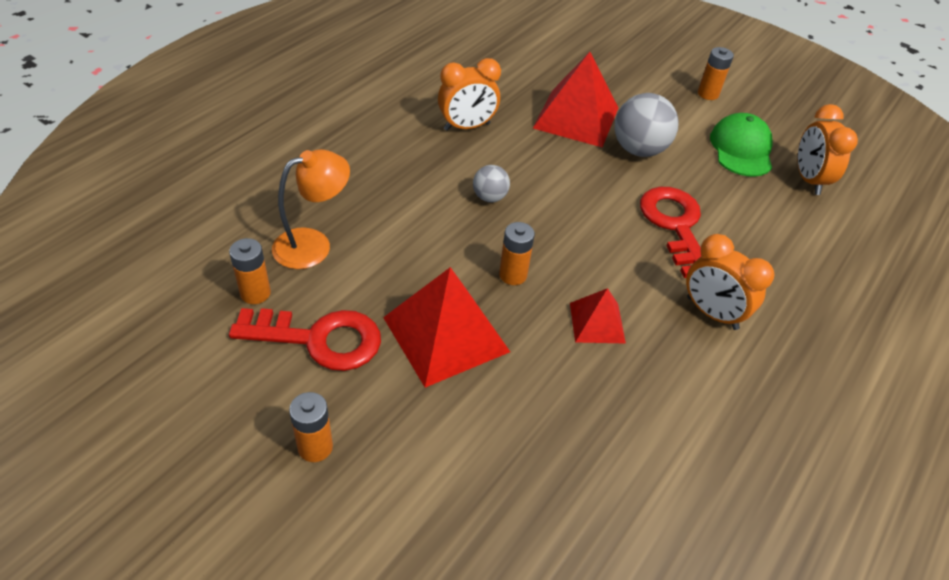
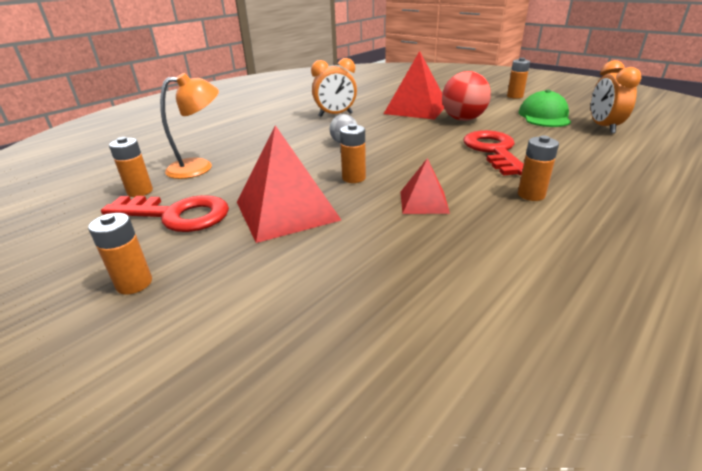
camera: 10 degrees right, 15 degrees down
(638, 149) = (463, 119): grey ball -> red ball
(712, 313) = (531, 195): orange clock -> orange battery

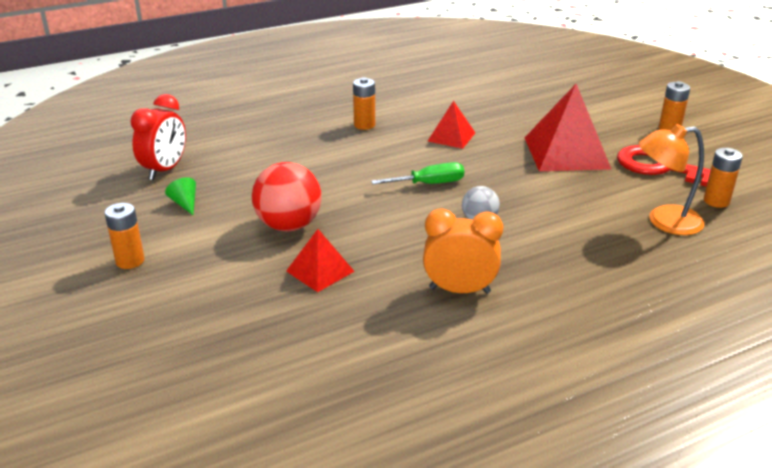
camera: 160 degrees left, 0 degrees up
(354, 178) = (495, 169): orange battery -> none
(401, 156) = (429, 184): none -> green screwdriver
(416, 108) = (320, 271): red pyramid -> red pyramid, size x0.55
(493, 151) = (329, 168): red key -> none
(544, 116) = (185, 203): green cap -> green cone
(603, 127) = (165, 170): orange clock -> red clock

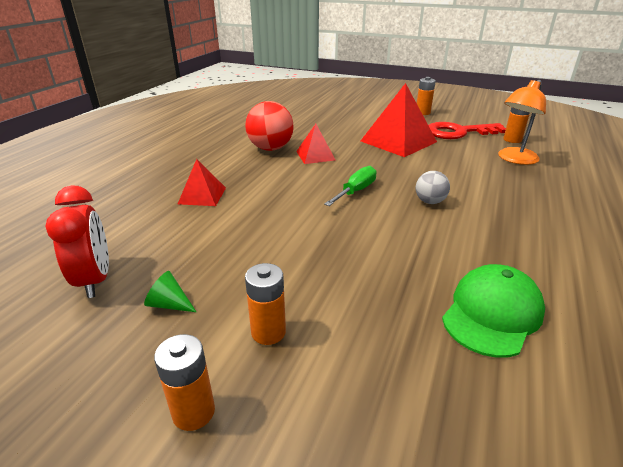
camera: 40 degrees left, 0 degrees up
(289, 225) = (307, 273): red ball -> red ball (270, 148)
(320, 271) = (399, 300): red pyramid -> red pyramid (202, 195)
(364, 125) = (239, 169): orange battery -> orange battery (268, 332)
(368, 311) = (492, 313): none -> green cap
(459, 290) = (511, 257): orange clock -> none

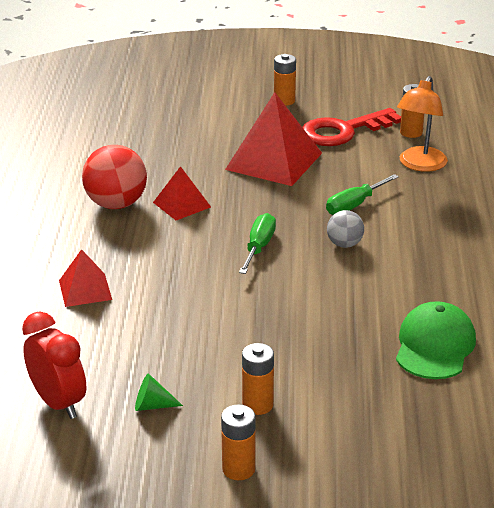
camera: 20 degrees left, 0 degrees up
(449, 176) = (354, 205): none -> green screwdriver

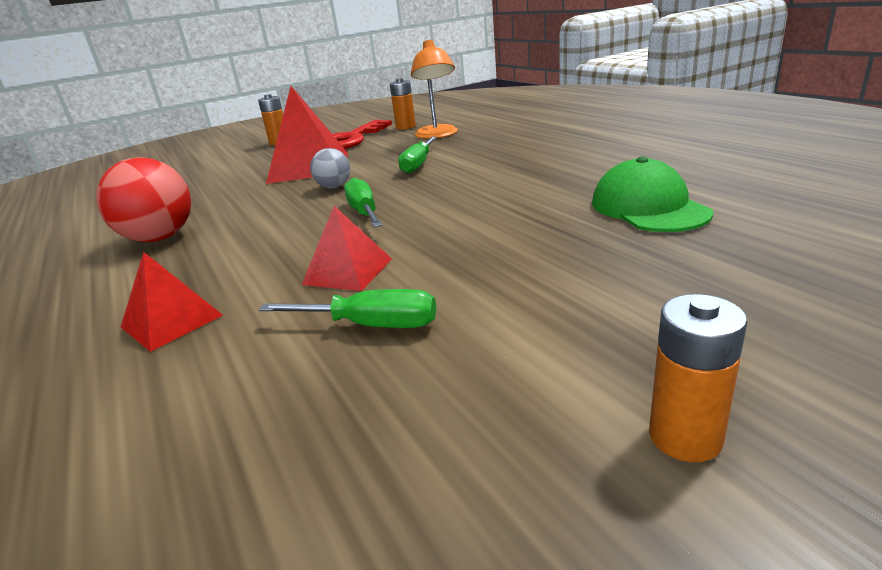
camera: 30 degrees left, 5 degrees down
(58, 403) = (234, 505): red clock -> none
(152, 405) = (419, 415): green cone -> none
(176, 347) = (371, 325): none -> green screwdriver
(182, 204) = (242, 215): red pyramid -> red pyramid (348, 271)
(257, 405) = (569, 336): orange battery -> none
(344, 244) = (446, 184): grey ball -> grey ball (334, 187)

